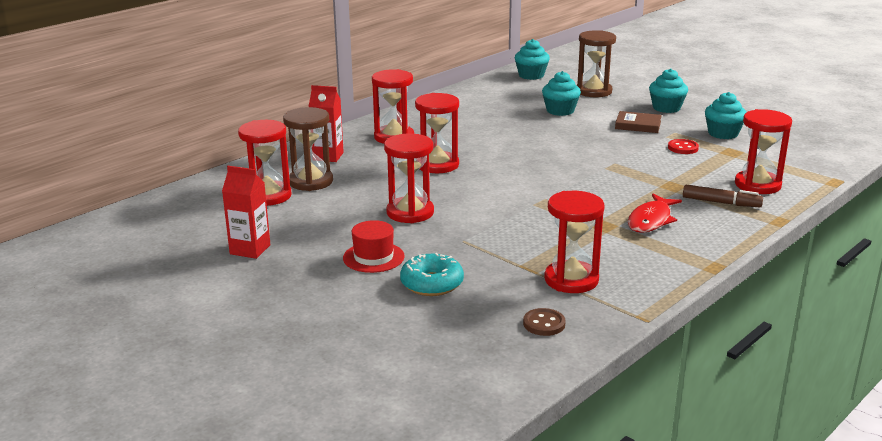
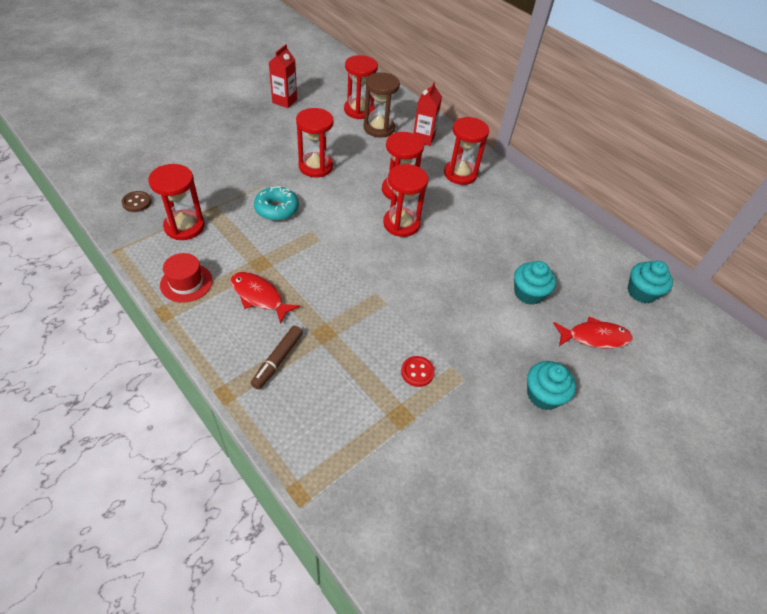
camera: 90 degrees right, 25 degrees up
(373, 257) = (255, 145): red hat -> red hat (186, 283)
(432, 284) = (210, 164): turquoise donut -> turquoise donut (277, 209)
(593, 91) = (594, 337): brown hourglass -> red fish
(638, 125) = (486, 350): brown book -> none
(723, 133) = (457, 428): turquoise cupcake -> none
(757, 185) = (309, 408): red hourglass -> red hourglass (401, 224)

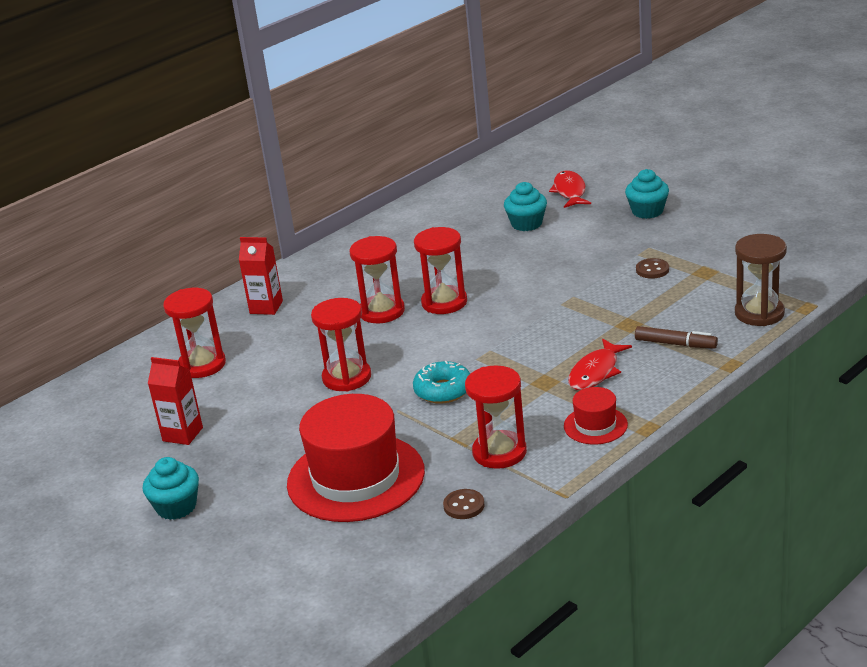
camera: 85 degrees left, 20 degrees down
(198, 161) = (356, 478): none -> red hat
(379, 128) = (246, 343): brown hourglass -> brown hourglass (759, 313)
(417, 372) = (652, 270): red button -> brown button
(460, 174) = (338, 275): red hourglass -> none
(641, 292) = (502, 171): turquoise cupcake -> turquoise cupcake (176, 507)

